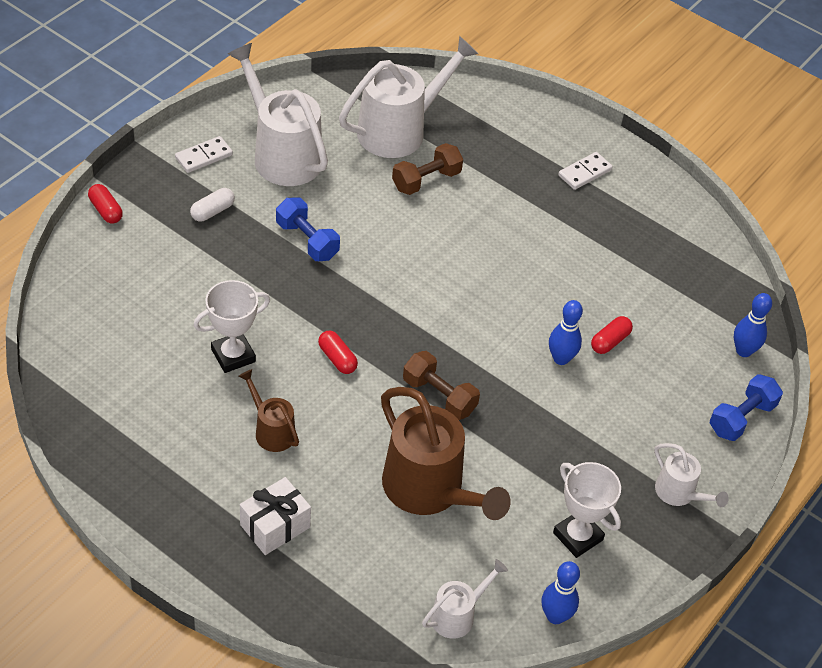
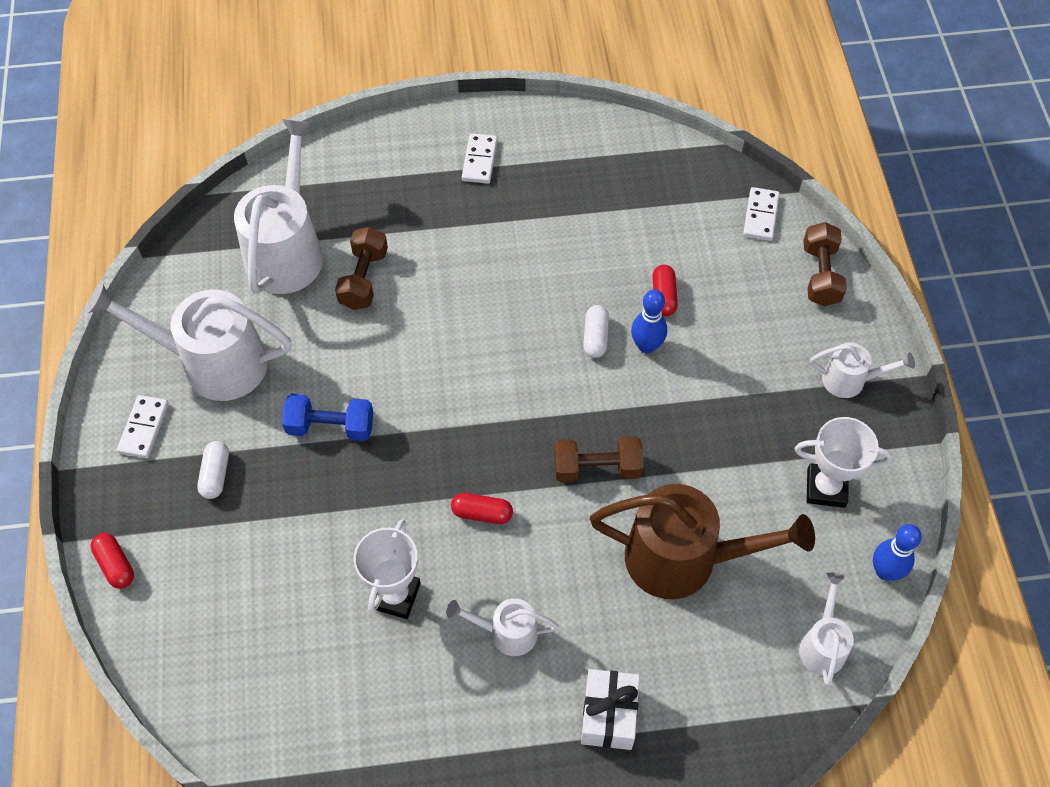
camera: 40 degrees left, 10 degrees up
(106, 210) = (115, 565): red capsule -> red capsule turned 45 degrees clockwise
(271, 430) = (506, 632): brown watering can -> white watering can
(533, 326) = (595, 337): none -> white capsule
(741, 418) = (820, 275): blue dumbbell -> brown dumbbell
(743, 351) = (761, 216): blue bowling pin -> white domino

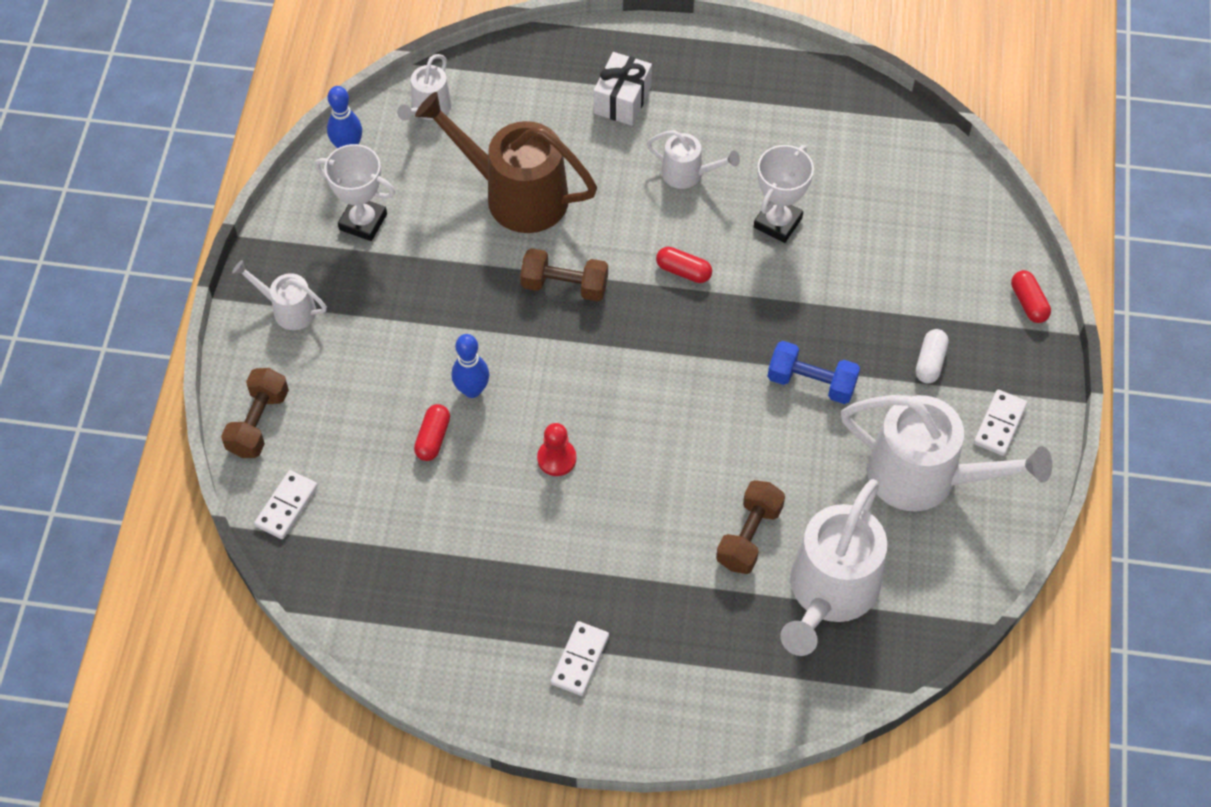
camera: 165 degrees left, 0 degrees up
(549, 304) = (556, 458): none -> red pawn
(595, 337) = (520, 411): white capsule -> none

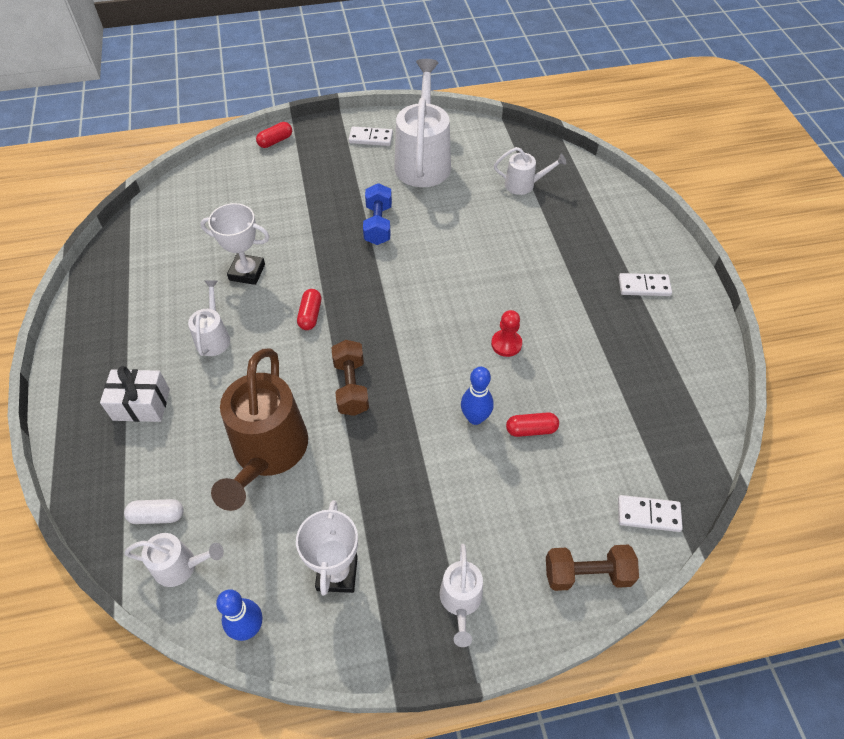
camera: 110 degrees left, 5 degrees down
(749, 536) = (507, 228): brown dumbbell -> none
(829, 593) = (524, 185): white watering can -> white watering can, size x0.51
(930, 362) = (338, 174): white capsule -> white capsule (157, 516)

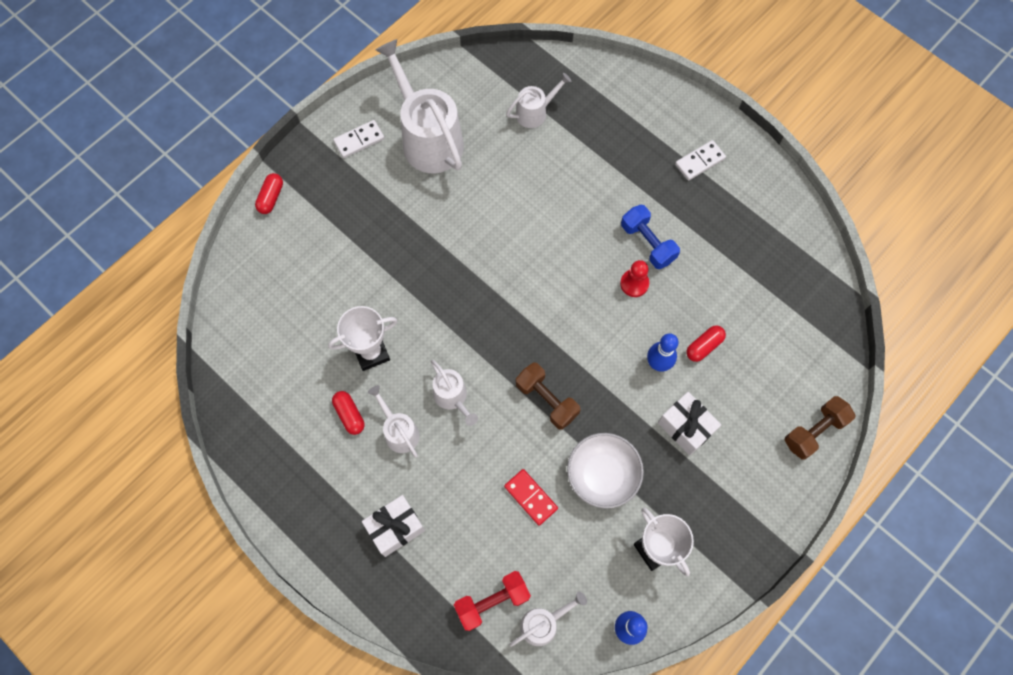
camera: 35 degrees left, 15 degrees up
(157, 516) = (492, 602): white capsule -> red dumbbell
(268, 453) = (530, 497): brown watering can -> red domino
(310, 315) = (461, 358): red capsule -> red capsule (349, 415)
(345, 477) = (602, 475): none -> white bowl
(378, 224) = (443, 232): blue dumbbell -> blue dumbbell (647, 243)
(457, 486) = (686, 427): none -> white gift
(460, 601) = (749, 508): white watering can -> white watering can (453, 398)
(648, 515) = (824, 359): white domino -> none

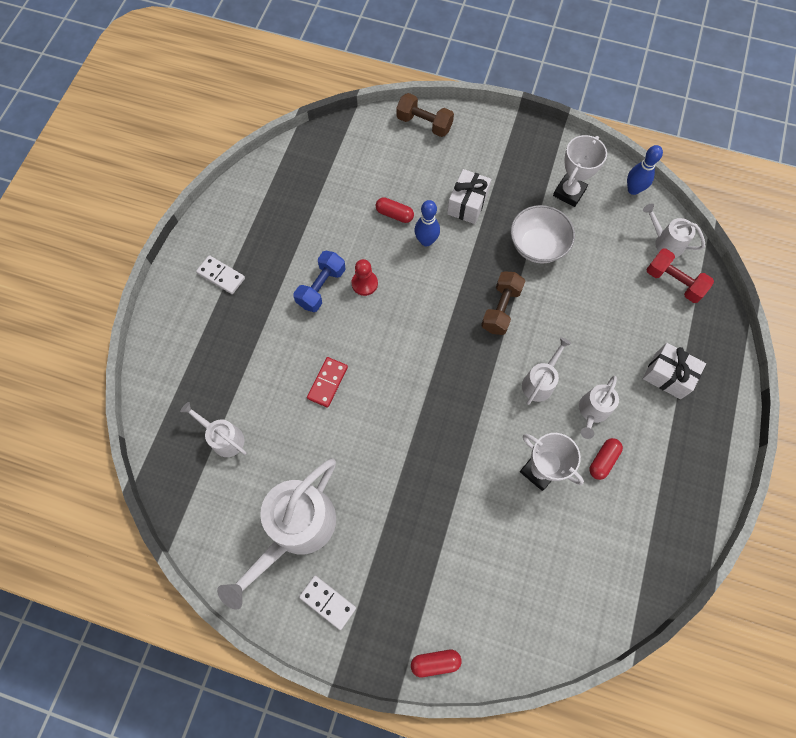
camera: 115 degrees left, 0 degrees up
(530, 497) = (583, 288): red domino -> red domino (327, 383)

